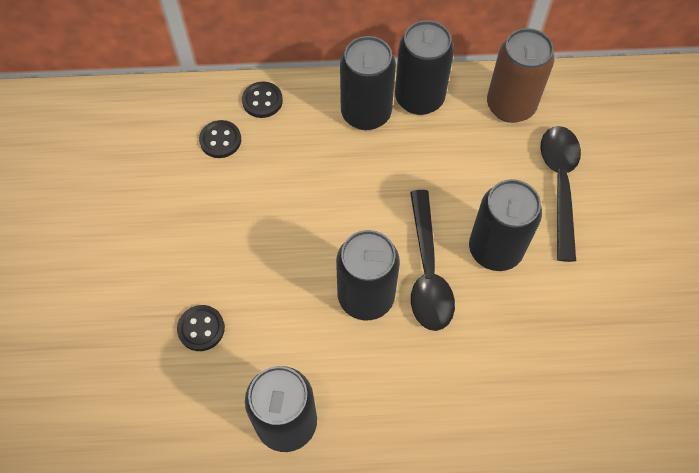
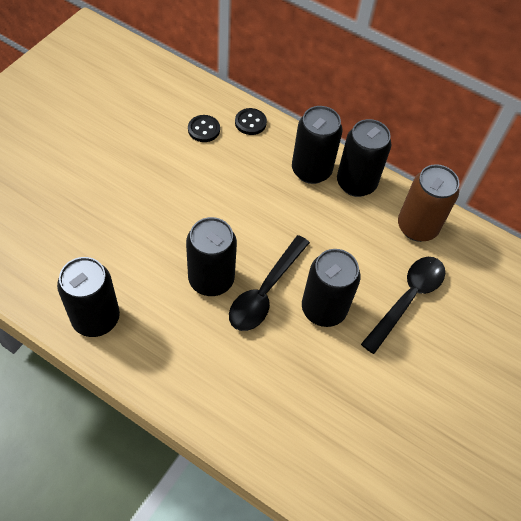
camera: 30 degrees right, 5 degrees down
(201, 328) = (95, 229): black button -> none

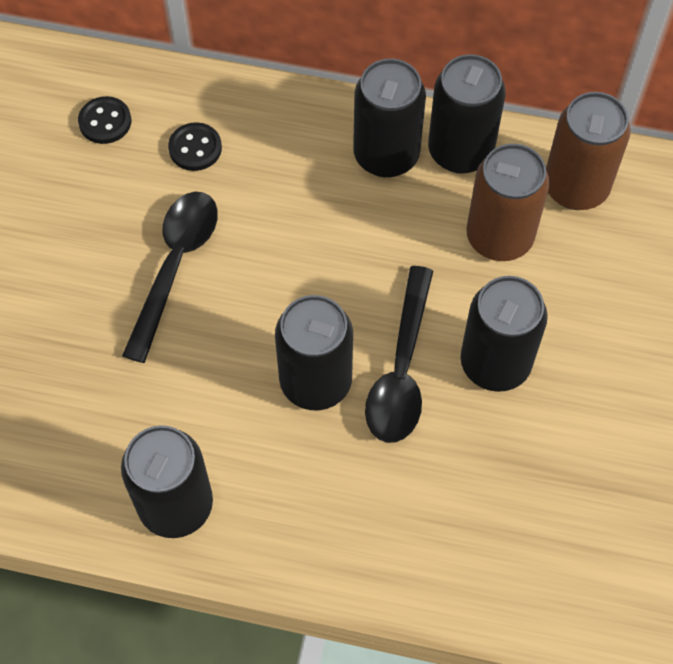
camera: 15 degrees left, 5 degrees up
(250, 122) = (261, 110): black button -> black button (105, 122)
(358, 238) = (499, 237): none -> brown can
(408, 298) = (606, 302): black spoon -> black spoon (175, 265)

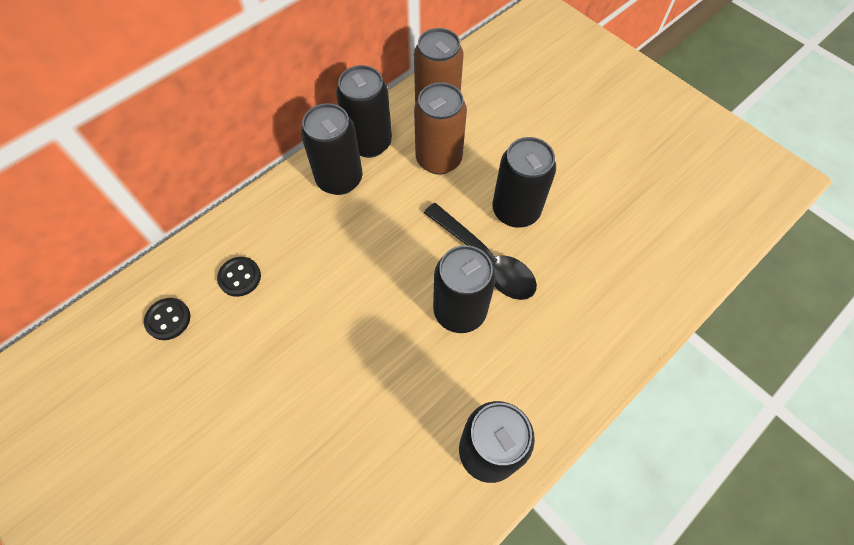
camera: 55 degrees left, 0 degrees up
(175, 265) = (314, 342): black spoon -> none

